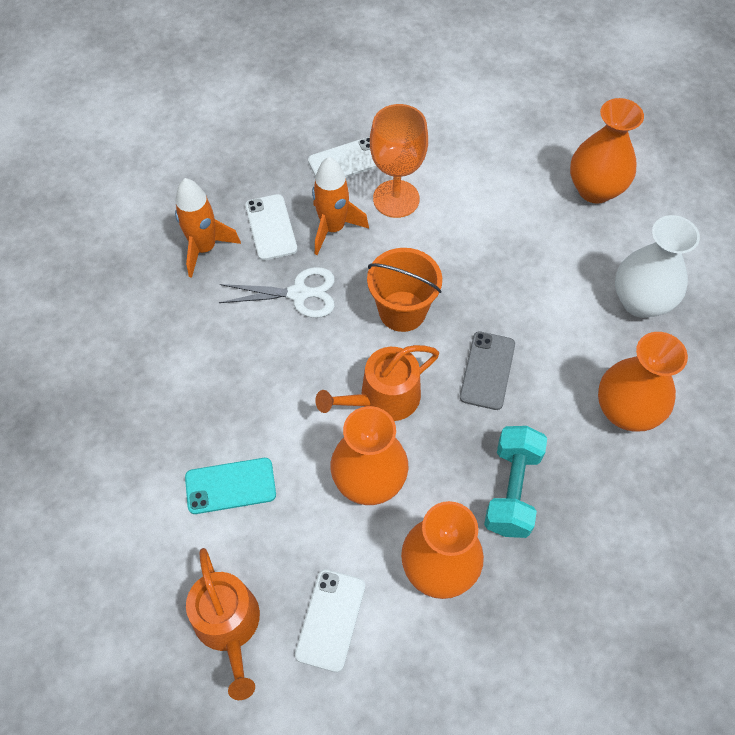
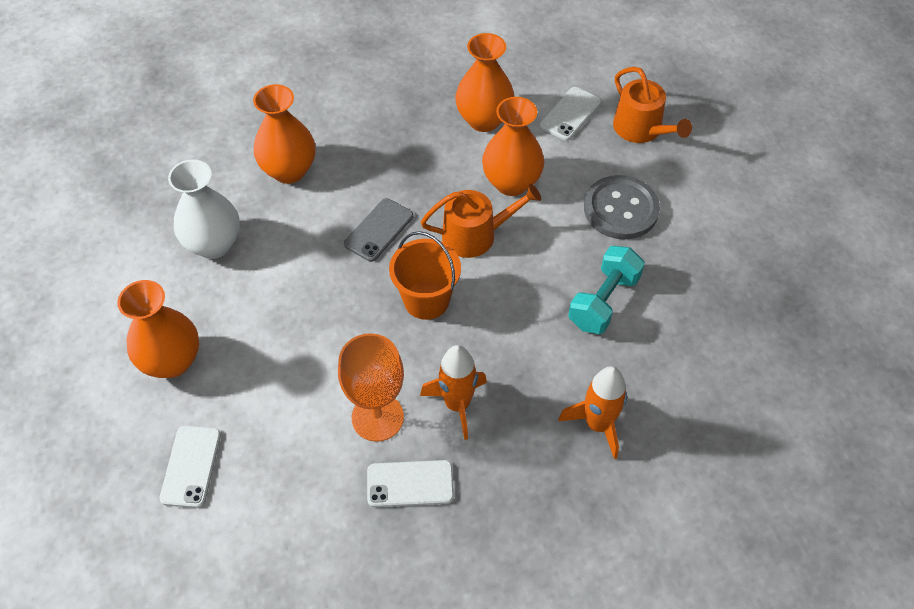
camera: 160 degrees left, 5 degrees down
(229, 625) = (641, 129): orange watering can -> orange watering can turned 150 degrees clockwise
(230, 486) = (621, 209): turquoise phone -> grey button
(271, 227) = (521, 426): white phone -> white phone (191, 466)
(298, 294) = (516, 346): white scissors -> none
(512, 490) = (407, 147): turquoise dumbbell -> turquoise dumbbell (603, 301)

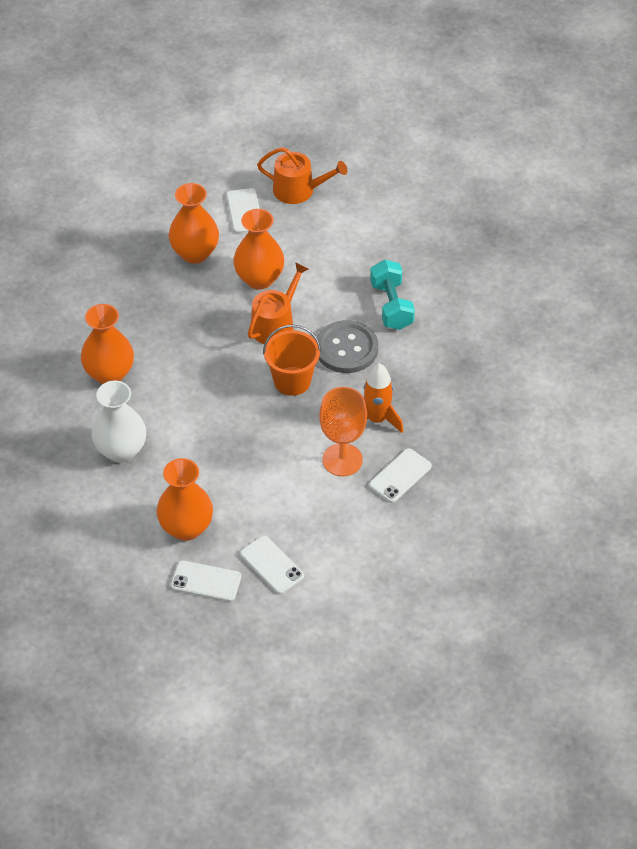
camera: 45 degrees left, 5 degrees down
(122, 428) = (206, 581): none -> white phone
(379, 230) = (214, 365): grey phone -> none
(597, 424) = (461, 371): orange rocket -> none
(621, 209) = (342, 247): grey button -> grey button (346, 348)

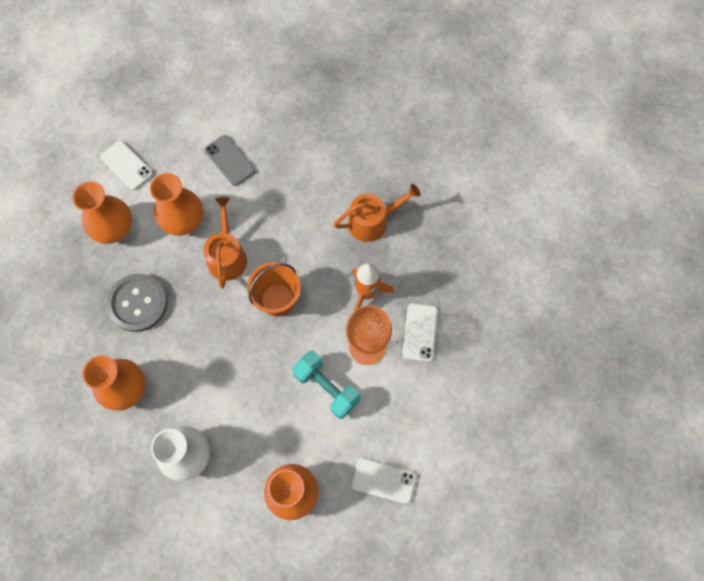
camera: 35 degrees left, 20 degrees up
(206, 581) = (344, 532): white phone -> none
(299, 190) = (156, 120): orange watering can -> orange watering can (372, 221)
(338, 254) = (230, 160): none -> grey phone
(346, 348) = (298, 243): grey button -> grey button (138, 303)
(391, 306) = (304, 182): turquoise dumbbell -> turquoise dumbbell (327, 387)

